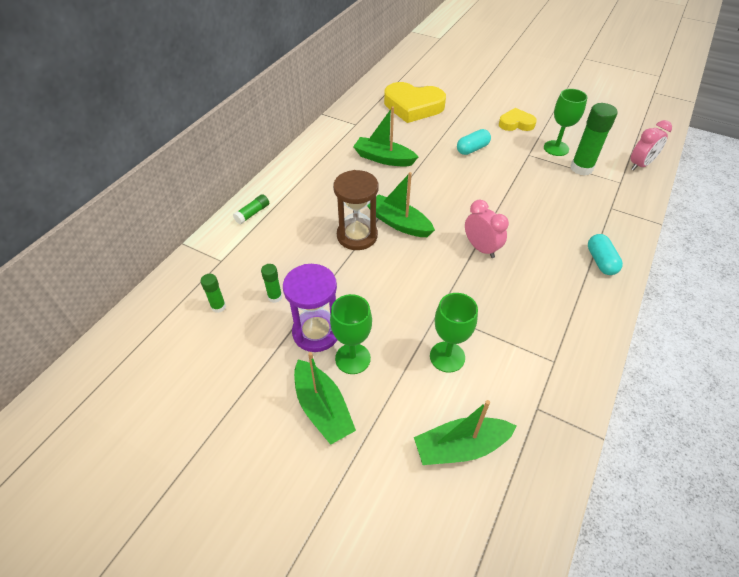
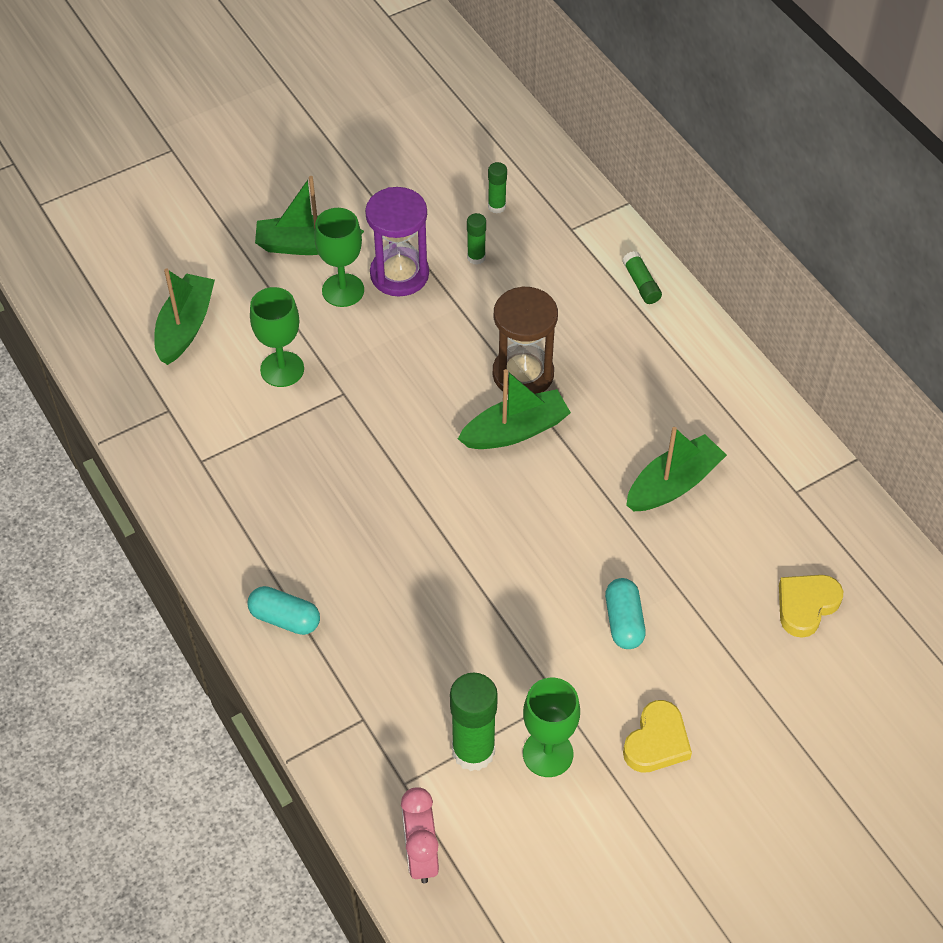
camera: 120 degrees right, 5 degrees up
(413, 106) = (806, 606): yellow heart -> yellow heart, size x0.56
(481, 248) = (405, 495): pink clock -> none

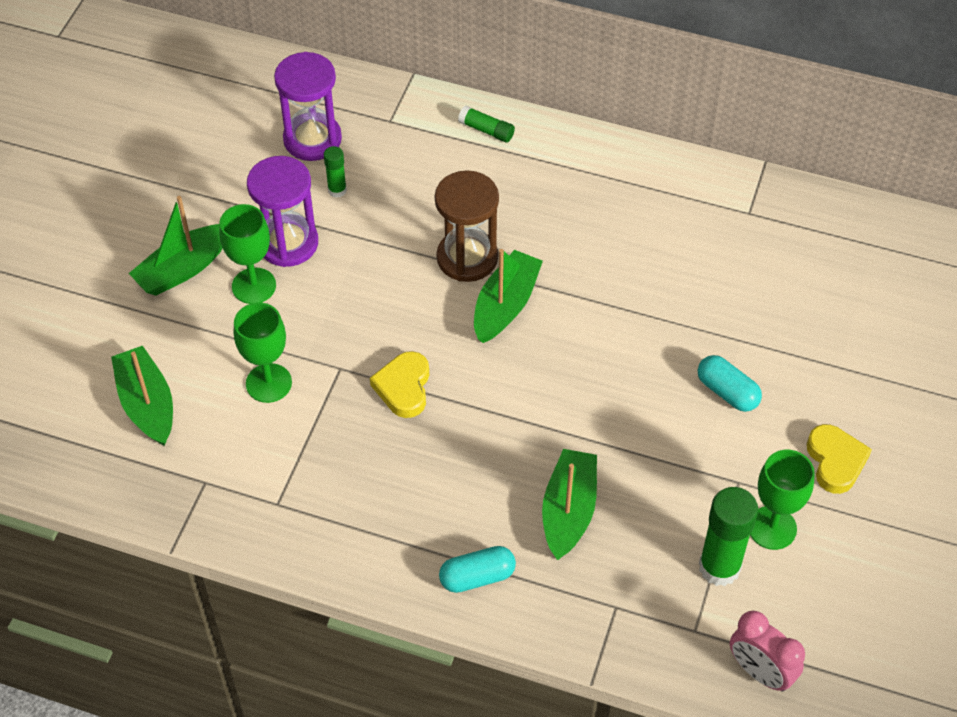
camera: 40 degrees left, 0 degrees up
(496, 207) = (312, 139): green glue stick -> purple hourglass
(673, 484) = (660, 266): green boat -> green boat (568, 511)
(806, 606) = (836, 290): yellow heart -> yellow heart (404, 387)

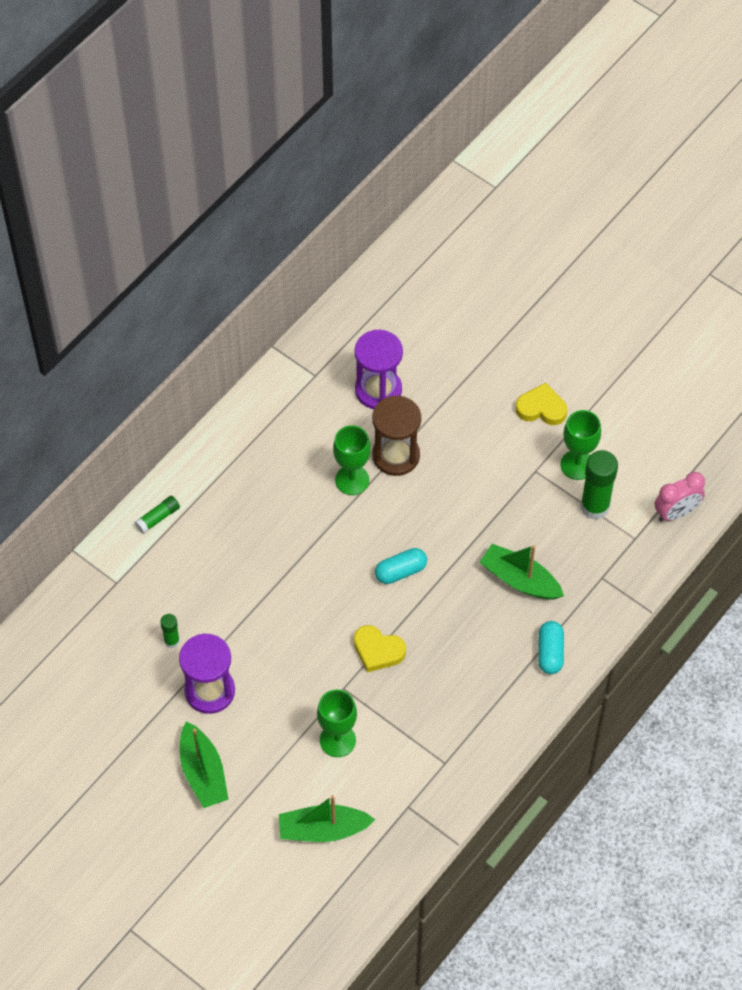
camera: 70 degrees left, 5 degrees up
(254, 286) = (241, 726): green goblet -> green goblet (352, 480)
(312, 139) = (110, 644): purple hourglass -> purple hourglass (378, 390)
(467, 258) = (277, 572): brown hourglass -> brown hourglass (396, 455)
(505, 305) = (332, 560): green boat -> none
(727, 392) = (462, 449): turquoise capsule -> turquoise capsule (400, 571)

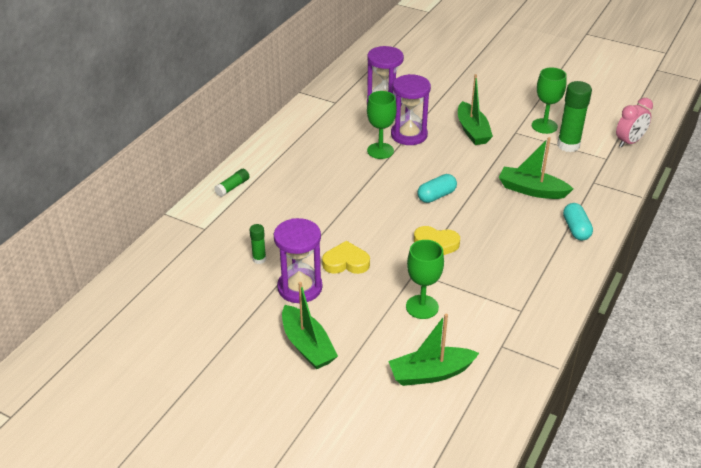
camera: 10 degrees left, 20 degrees down
(396, 455) = (409, 135): brown hourglass -> purple hourglass
(480, 460) = (472, 131): none -> green boat
(541, 408) = (505, 102): yellow heart -> yellow heart (346, 262)

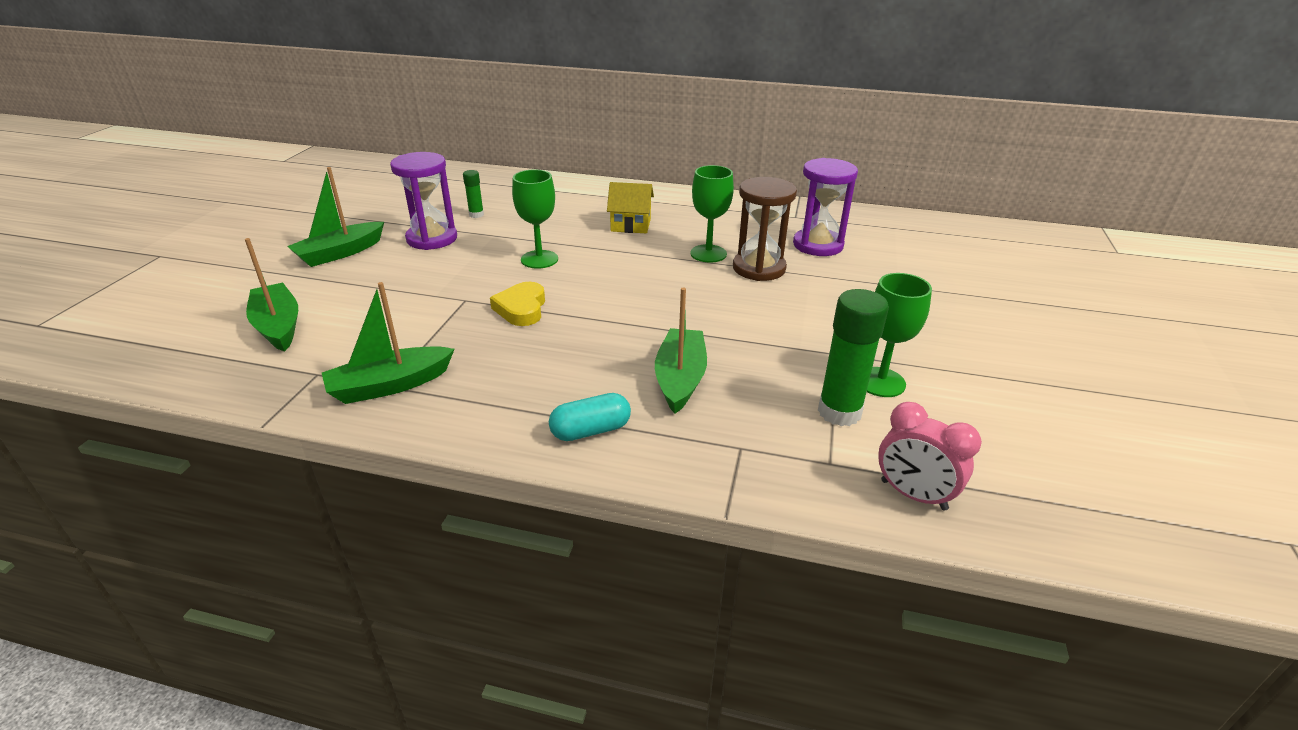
camera: 75 degrees right, 5 degrees down
(232, 187) = (592, 188): green glue stick -> none
(318, 177) = (631, 225): none -> yellow house
(346, 262) = (477, 257): yellow heart -> none
(409, 135) = (759, 268): purple hourglass -> brown hourglass
(422, 307) = (397, 310): green goblet -> green goblet (539, 259)
(436, 196) = (628, 300): turquoise capsule -> none
(472, 131) = (808, 314): green boat -> green boat (390, 385)

